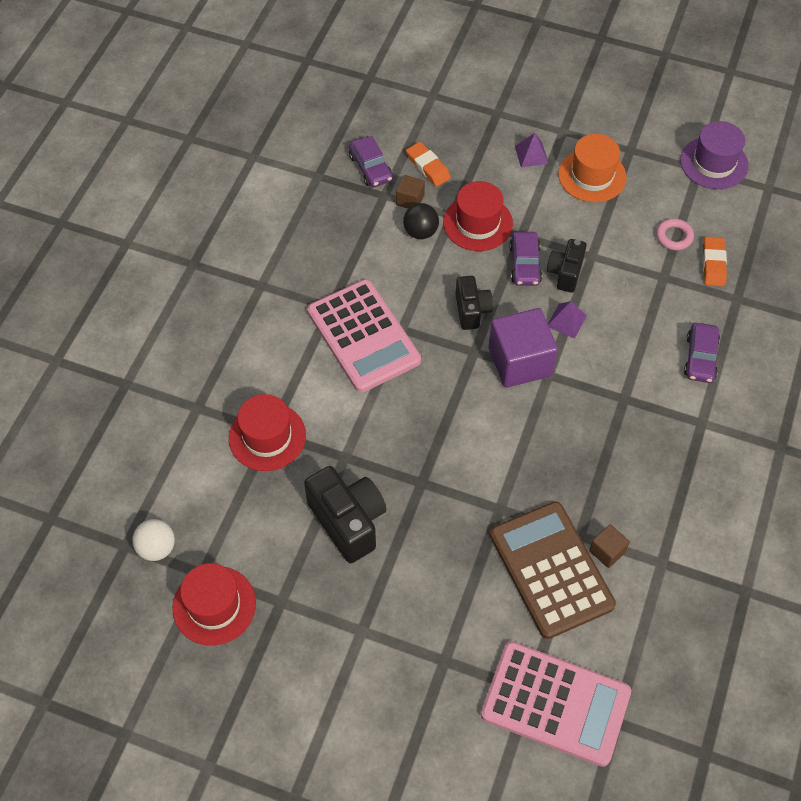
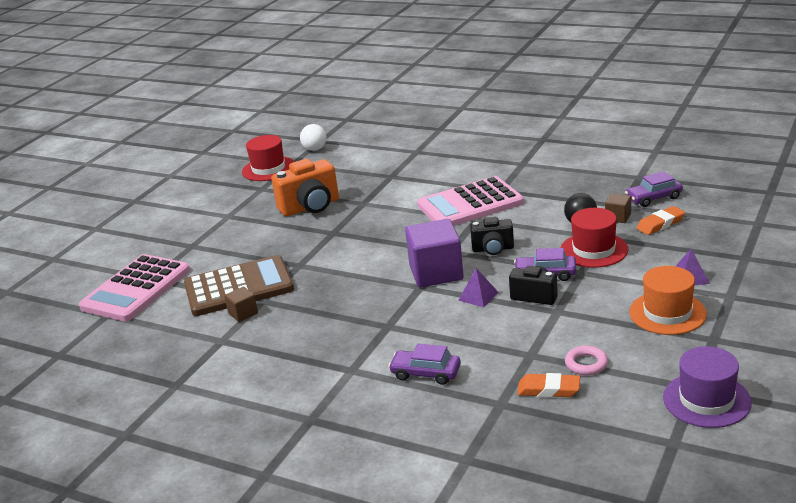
camera: 100 degrees right, 30 degrees down
(267, 436) = (387, 175): red hat -> none
(348, 521) = (310, 207): black camera -> orange camera

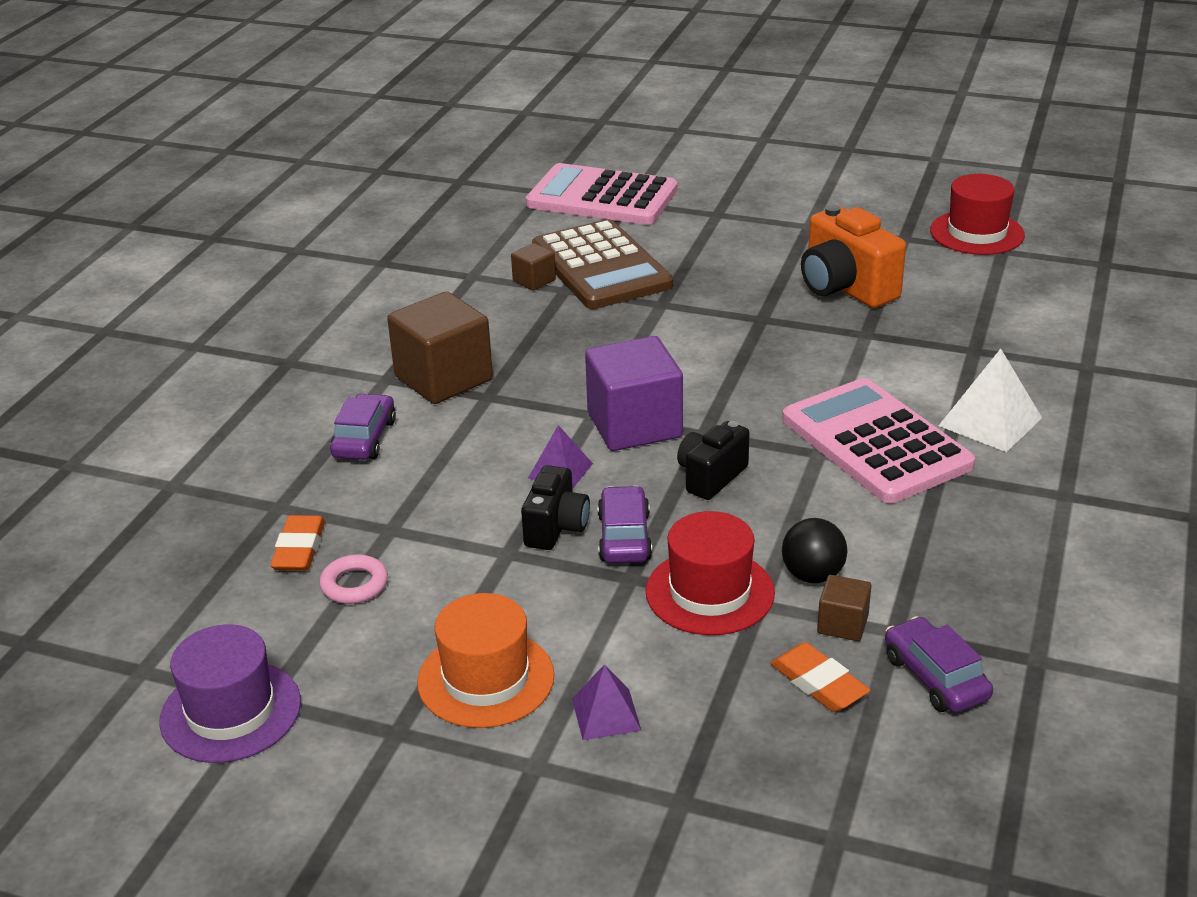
camera: 80 degrees right, 5 degrees up
(315, 149) = (1065, 263): white ball -> none
(359, 345) = (443, 378): none -> brown cube
(458, 176) = (990, 421): none -> white pyramid
(493, 249) = (711, 477): black camera -> black camera turned 45 degrees clockwise

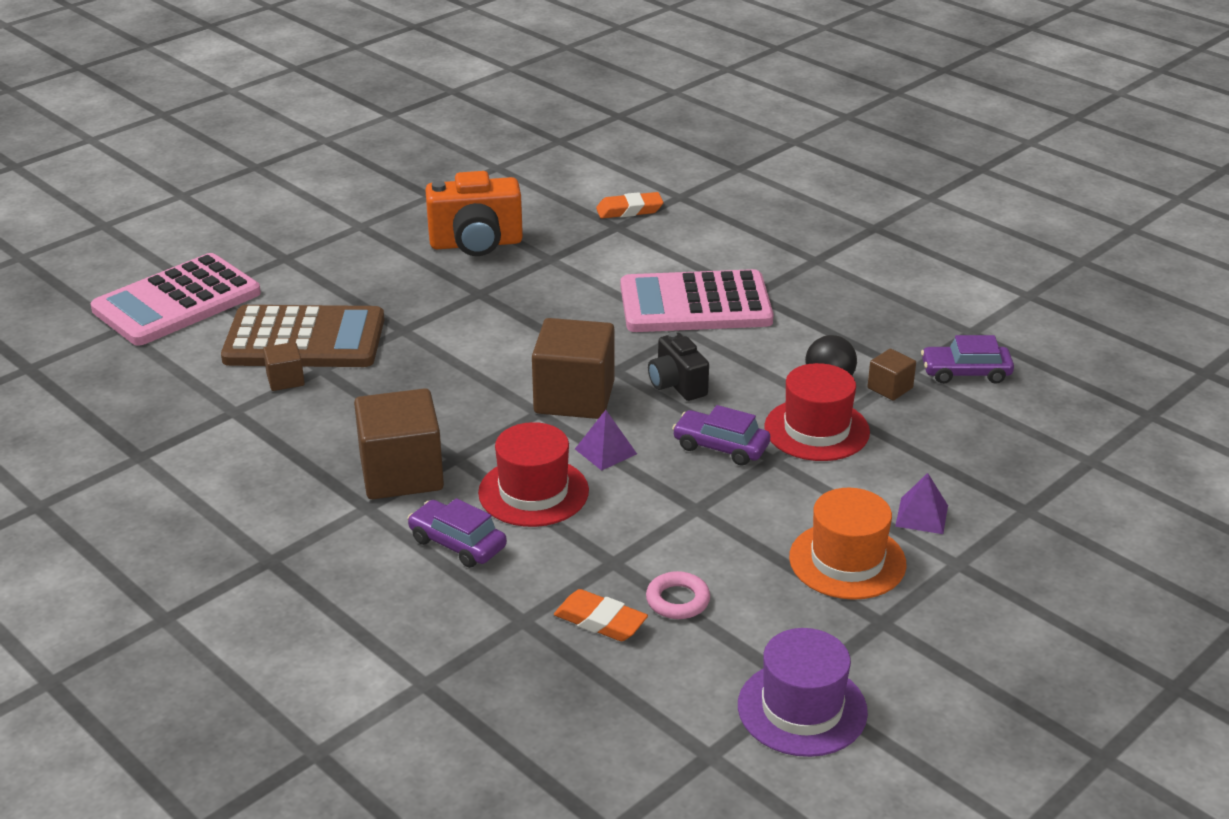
camera: 65 degrees left, 0 degrees up
(556, 528) = (682, 475): black camera -> none
(634, 425) = (574, 397): purple cube -> brown cube
(818, 683) = (944, 418): orange eraser -> orange eraser (629, 210)
(977, 233) = (460, 166): red hat -> red hat (533, 492)
(990, 421) = (711, 254): white pyramid -> none

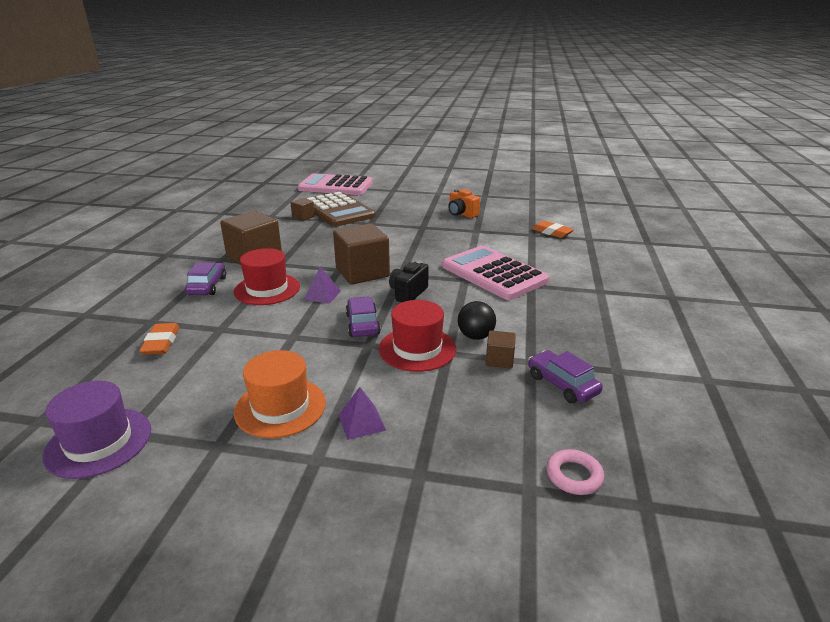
camera: 55 degrees right, 5 degrees down
(476, 244) = (461, 214): orange camera -> orange camera, size x0.61
(677, 600) = (195, 359): pink ring -> pink ring (574, 476)

